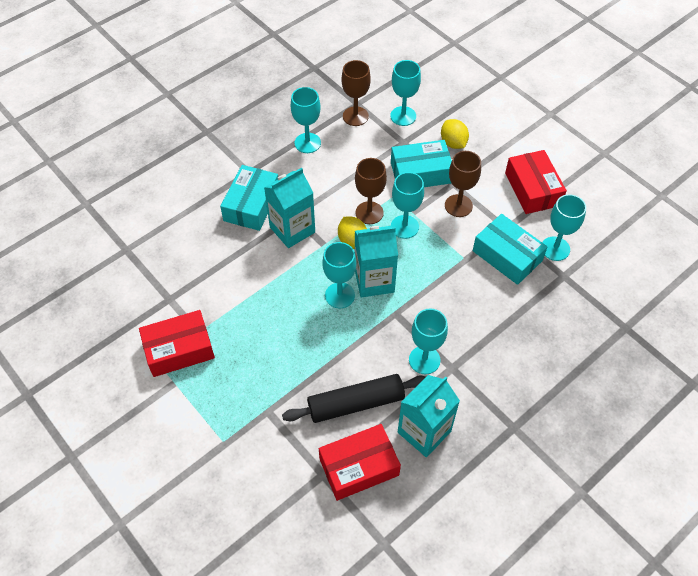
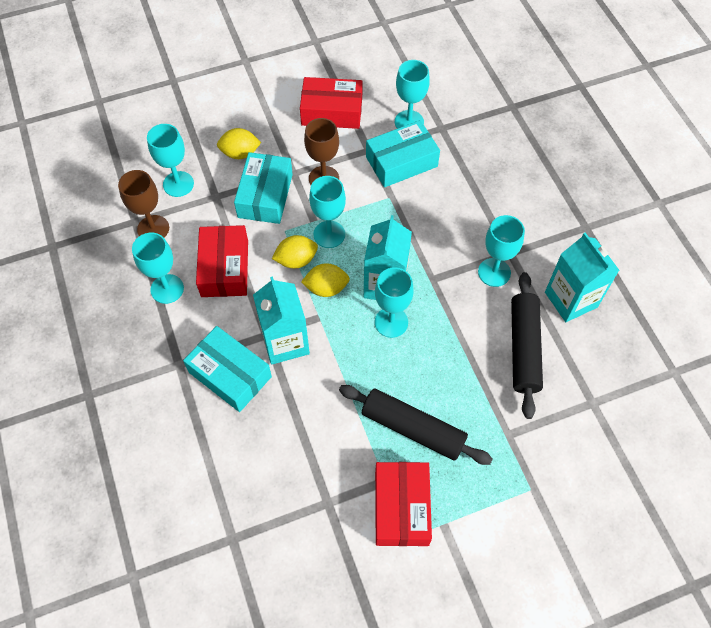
camera: 70 degrees left, 5 degrees up
(248, 338) = (413, 428): none -> black rolling pin
(359, 467) = (593, 368): red box -> red box (225, 268)
(369, 213) = (296, 260): brown goblet -> yellow lemon

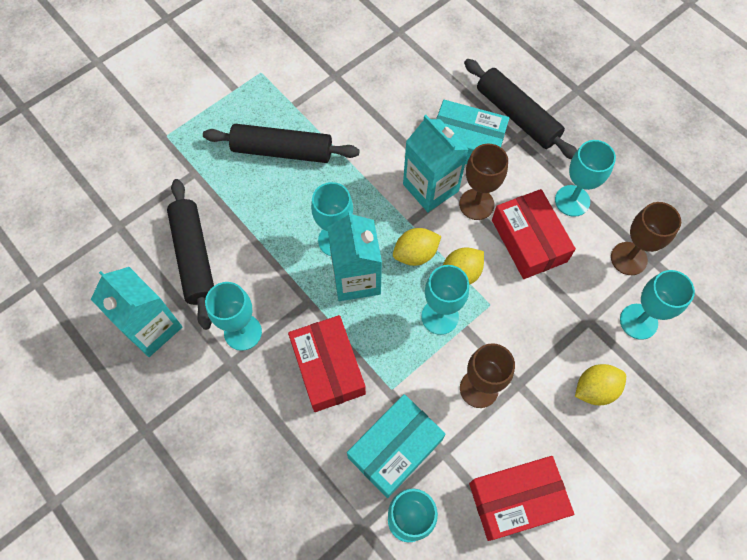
camera: 160 degrees right, 5 degrees up
(165, 387) = (517, 116): none -> black rolling pin
(252, 313) = (476, 204): none -> brown goblet
(265, 195) = (534, 341): turquoise box -> none
(401, 508) = (273, 89): red box -> red box (328, 368)

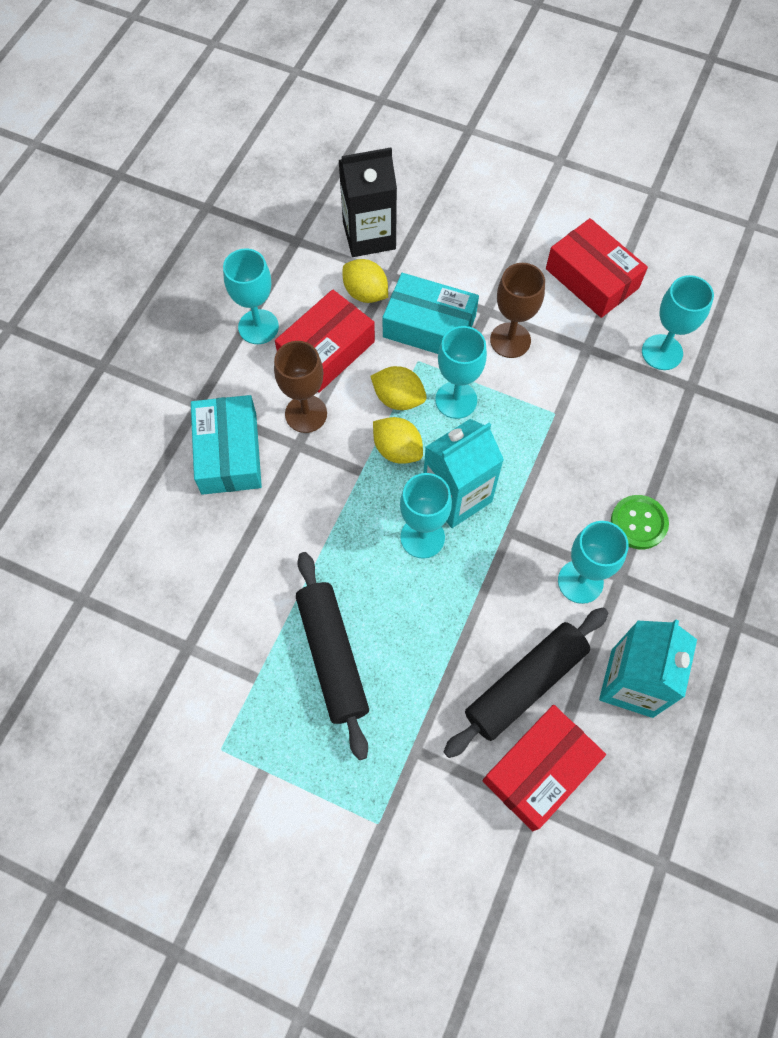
camera: 115 degrees left, 0 degrees up
(263, 402) = (638, 523): none -> green button
(328, 368) = (568, 479): red box -> red box (540, 770)
(395, 448) = (608, 387): turquoise box -> turquoise box (429, 326)
(430, 188) = (306, 467): turquoise carton -> none
(517, 116) = (166, 414): black rolling pin -> none
(595, 389) = (456, 250): yellow lemon -> yellow lemon (365, 293)
(628, 258) = (304, 260): brown goblet -> none
(638, 321) = (369, 235): turquoise goblet -> black carton

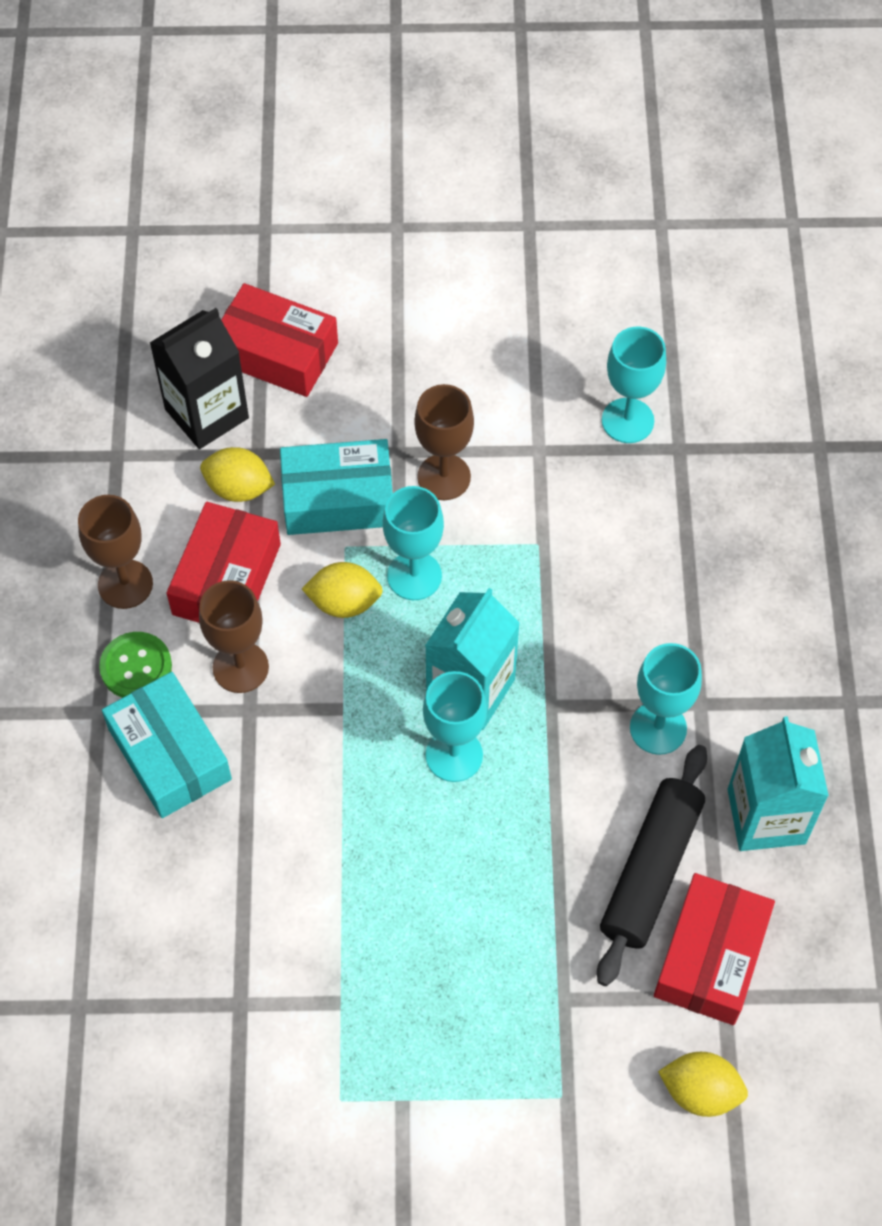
camera: 25 degrees left, 5 degrees down
(258, 327) = (125, 584): turquoise goblet -> brown goblet
(332, 656) = (417, 937): black rolling pin -> none
(397, 450) = (373, 664): yellow lemon -> yellow lemon (700, 1091)
(592, 278) = (505, 362): red box -> red box (277, 352)
(638, 523) = (692, 633): green button -> green button (136, 667)

